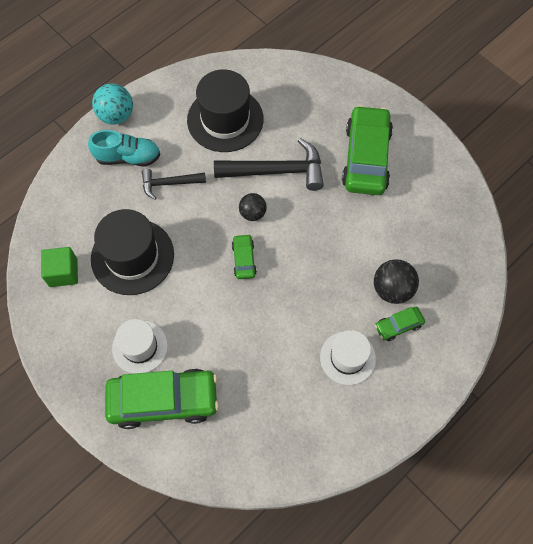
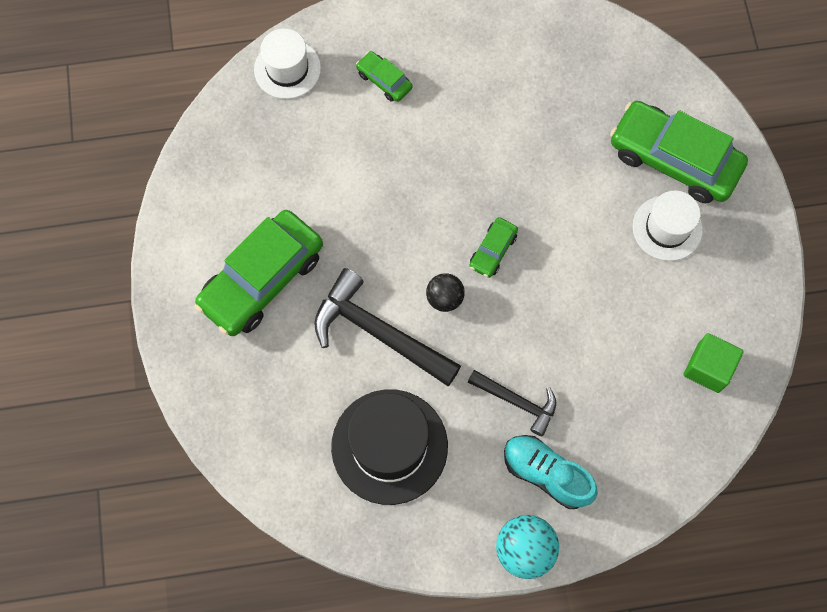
camera: 145 degrees left, 5 degrees up
(132, 256) = (616, 336): black hat -> none
(347, 358) = (459, 83): white hat -> white hat (287, 69)
(392, 289) = (360, 118): black ball -> none
(398, 325) = (384, 80): green car -> green car turned 150 degrees counterclockwise

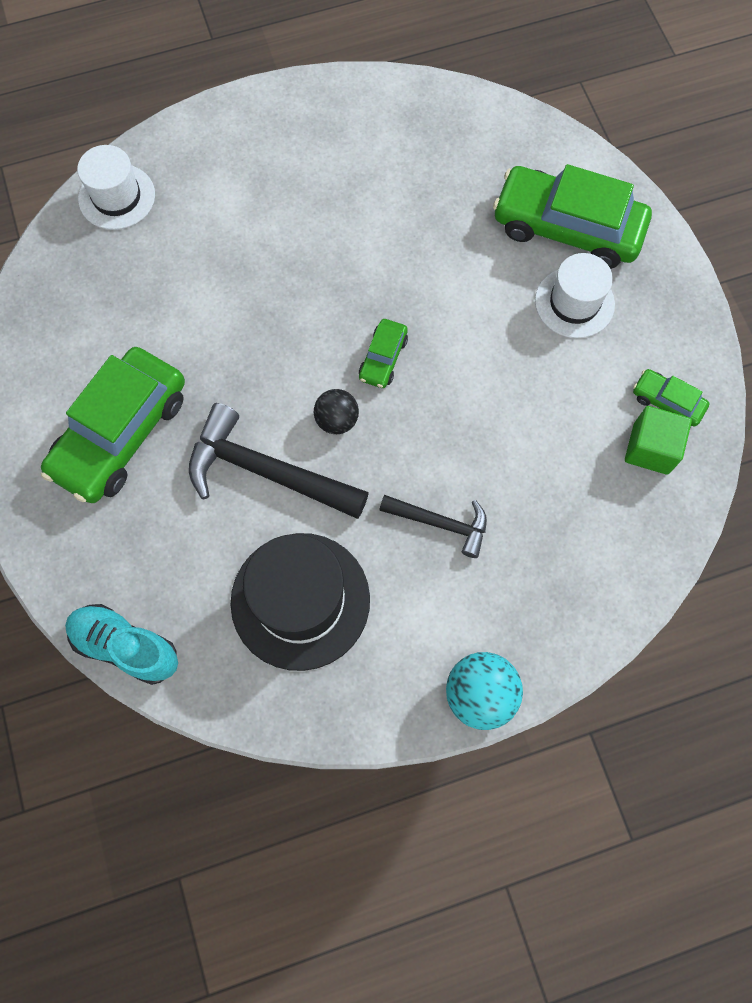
camera: 10 degrees left, 0 degrees up
(384, 80) = (229, 193): green car -> green car (667, 402)
(546, 474) = (489, 601): turquoise shoe -> turquoise shoe (126, 646)

